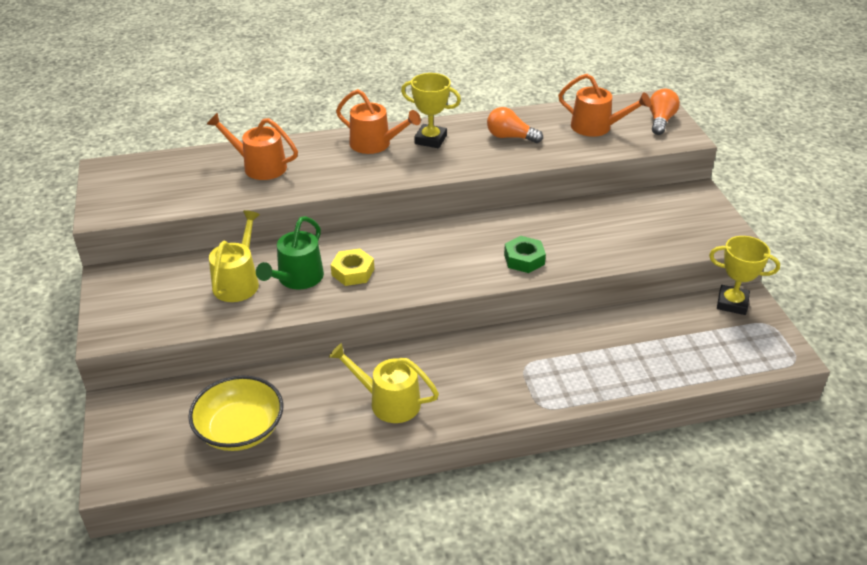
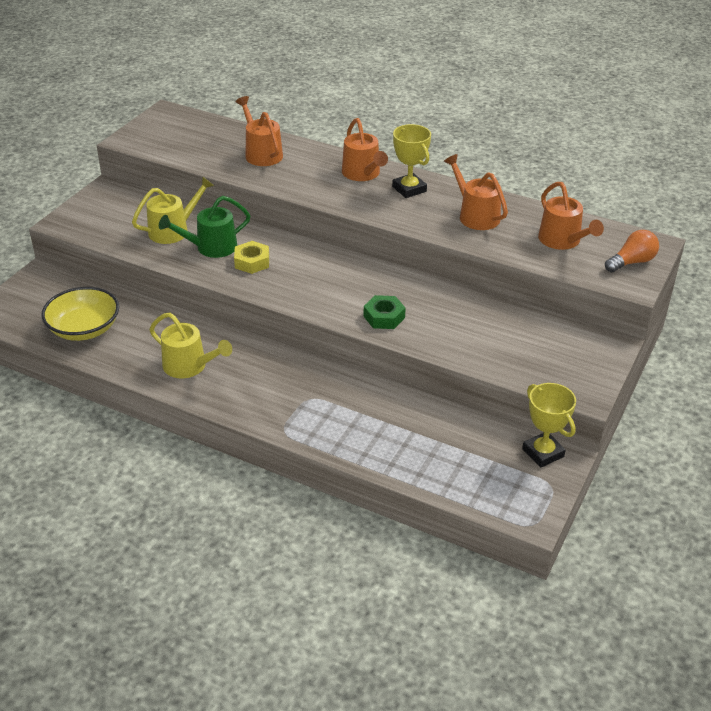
camera: 40 degrees right, 0 degrees up
(388, 402) = (189, 366): yellow watering can -> yellow watering can turned 150 degrees clockwise
(510, 137) = (475, 215): orange light bulb -> orange watering can

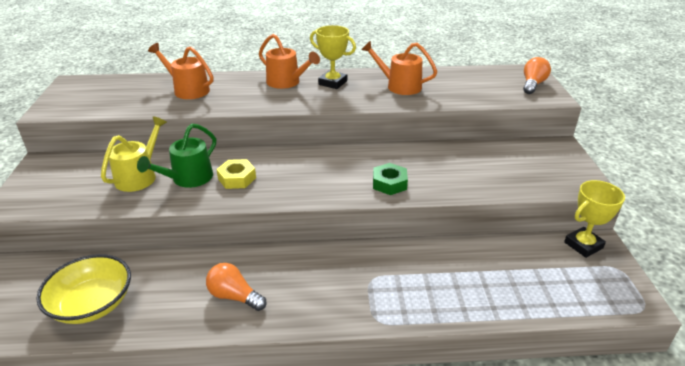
camera: 30 degrees left, 5 degrees down
(189, 366) = (234, 296): yellow watering can -> orange light bulb
(543, 453) = (583, 245): yellow trophy -> yellow trophy turned 60 degrees counterclockwise
(562, 241) = (475, 85): orange watering can -> none

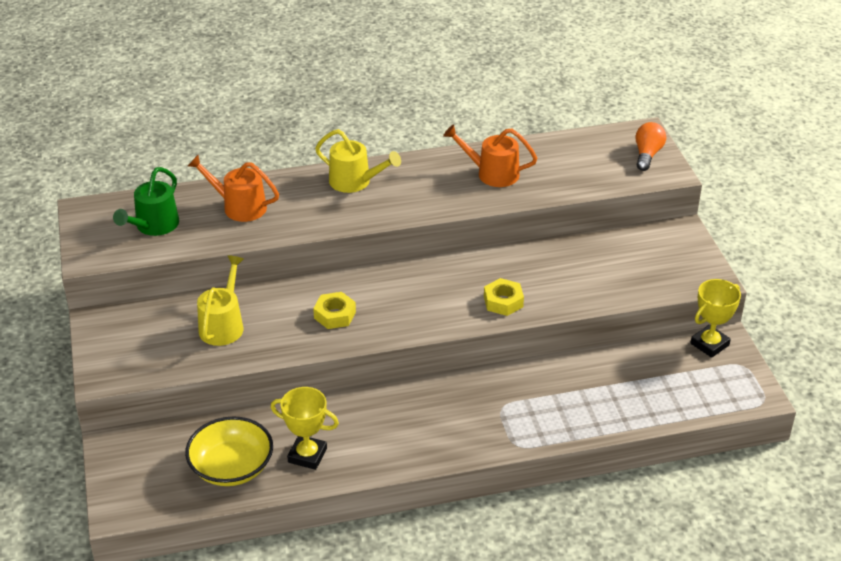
camera: 10 degrees left, 5 degrees up
(188, 179) = (280, 322): green watering can -> green watering can (154, 226)
(234, 296) = (371, 441): orange light bulb -> none
(286, 82) = (355, 182): orange watering can -> yellow watering can
(332, 83) = (411, 177): yellow trophy -> yellow trophy (307, 455)
(389, 183) = (503, 301): green nut -> yellow nut

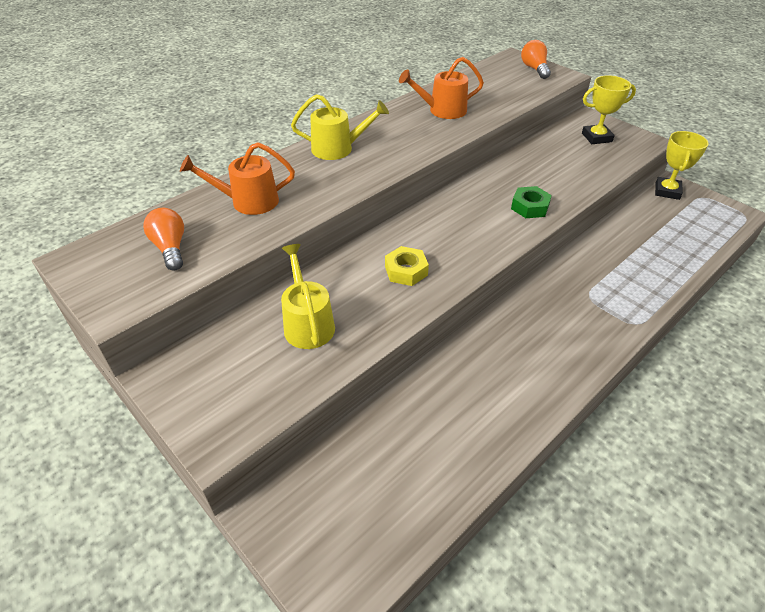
camera: 30 degrees left, 5 degrees up
(154, 226) = (170, 248): green watering can -> orange light bulb
(231, 467) = (418, 473): yellow bowl -> none
(307, 455) = (479, 420): yellow trophy -> yellow trophy (596, 137)
(503, 301) = (530, 207): yellow nut -> green nut

